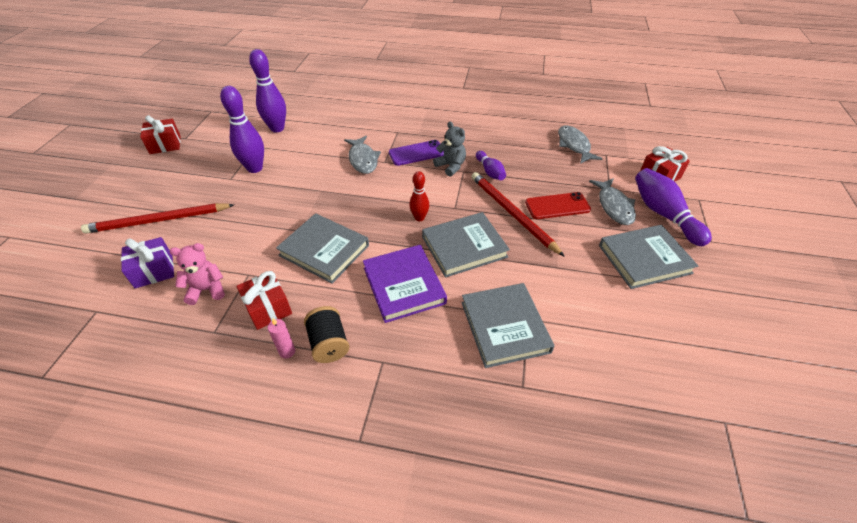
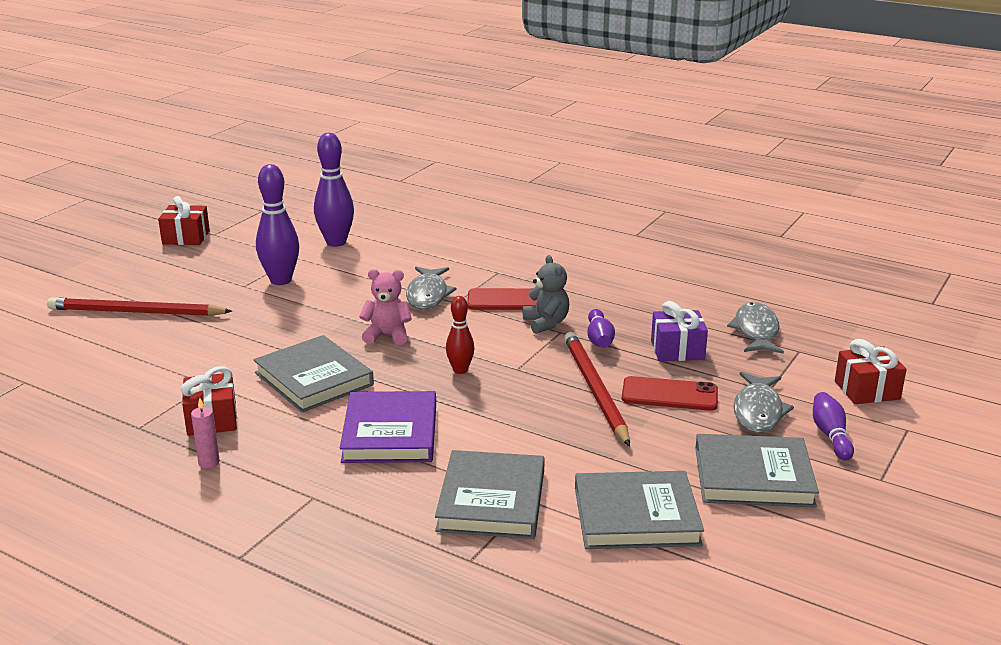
camera: 20 degrees right, 20 degrees down
(154, 271) = (104, 358): purple gift -> purple gift (677, 350)
(207, 290) = (153, 388): pink teddy bear -> pink teddy bear (387, 335)
(329, 344) = (261, 466): black spool -> none
(417, 153) = (508, 300): purple phone -> red phone
(464, 247) = (499, 411): grey book -> grey book (636, 516)
(663, 214) = (830, 435): purple bowling pin -> purple bowling pin, size x0.58

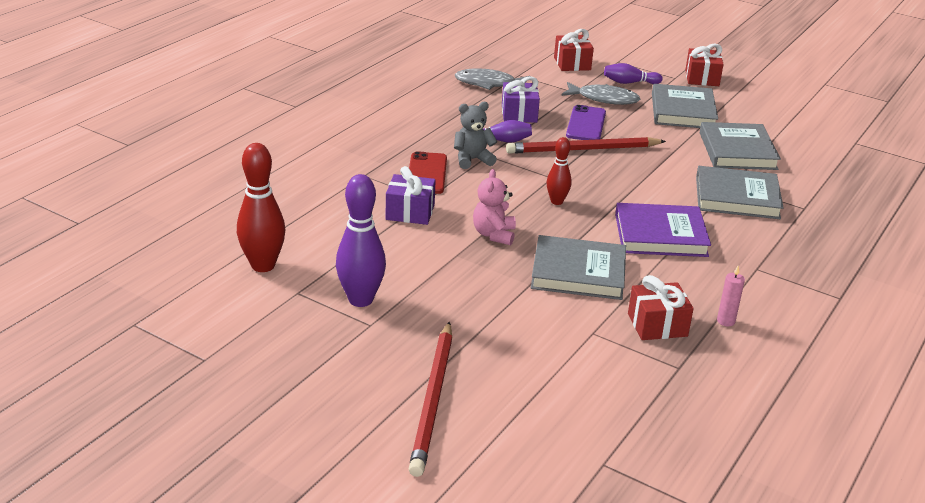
camera: 90 degrees left, 5 degrees up
(186, 237) = (208, 383): red gift -> red gift (702, 78)
(314, 379) = (578, 272): grey book -> grey book turned 45 degrees clockwise
(336, 242) = (263, 265): purple bowling pin -> red bowling pin
(428, 295) = (410, 212): grey fish -> purple gift
(669, 394) = (586, 124): red phone -> purple phone

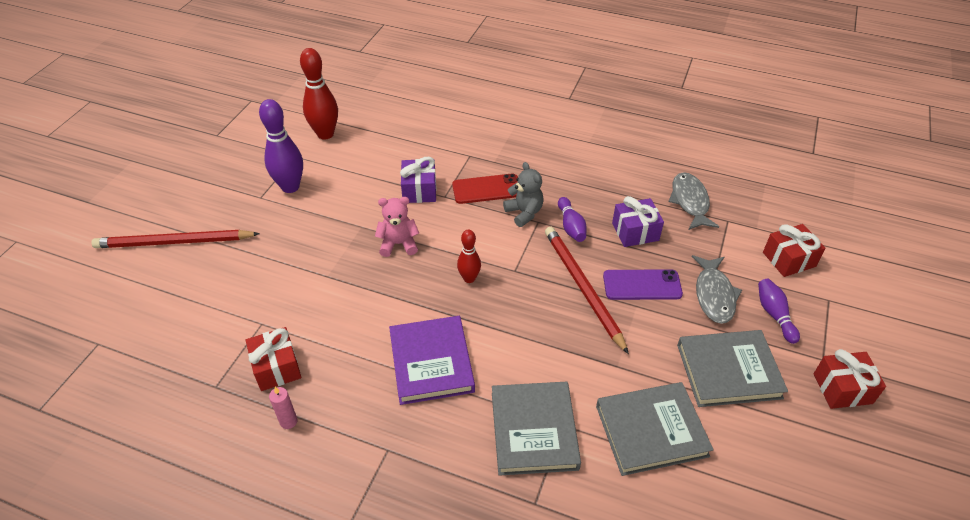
camera: 80 degrees right, 15 degrees up
(578, 272) = (350, 305): grey book -> none

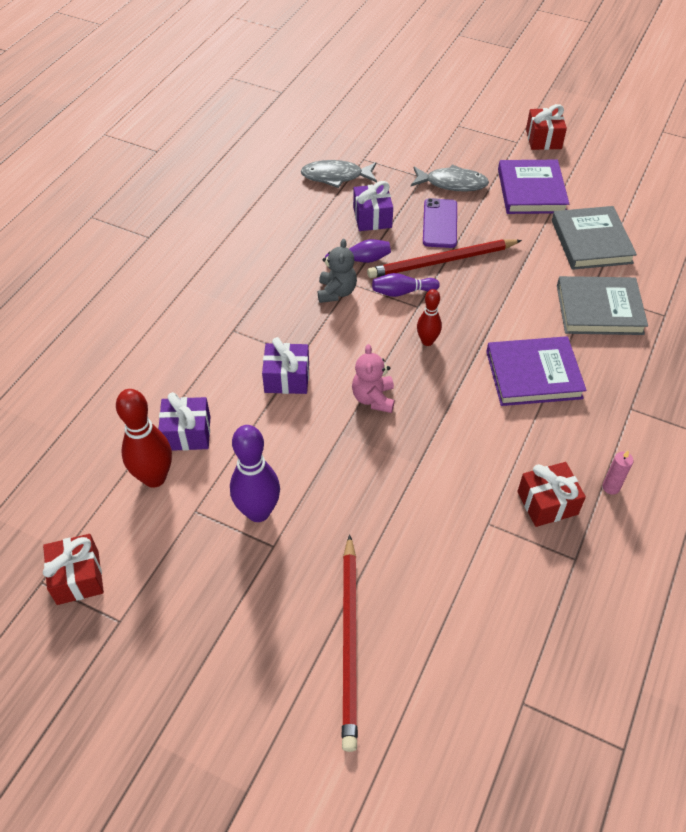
camera: 85 degrees left, 5 degrees up
(364, 144) = (187, 433): none -> purple gift
(487, 189) = (294, 319): red phone -> none
(524, 213) = (336, 292): grey teddy bear -> grey teddy bear turned 120 degrees clockwise
(728, 371) = (531, 191): grey book -> purple book
(774, 315) = (474, 156): purple bowling pin -> purple bowling pin (402, 292)
(789, 259) = (414, 135): red gift -> red gift (78, 577)

